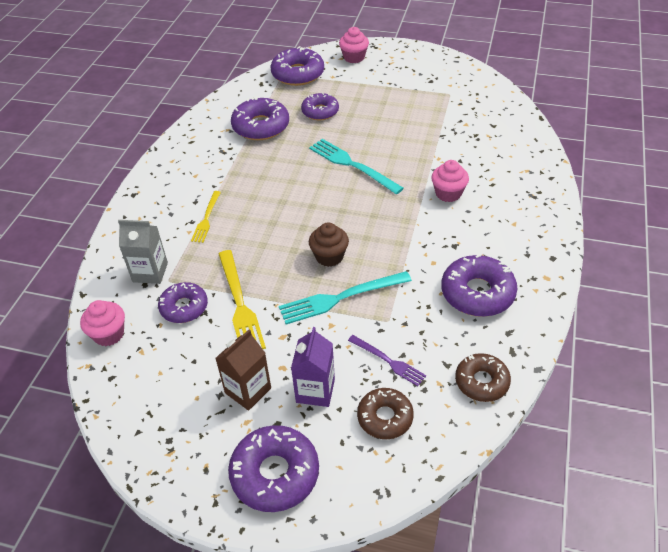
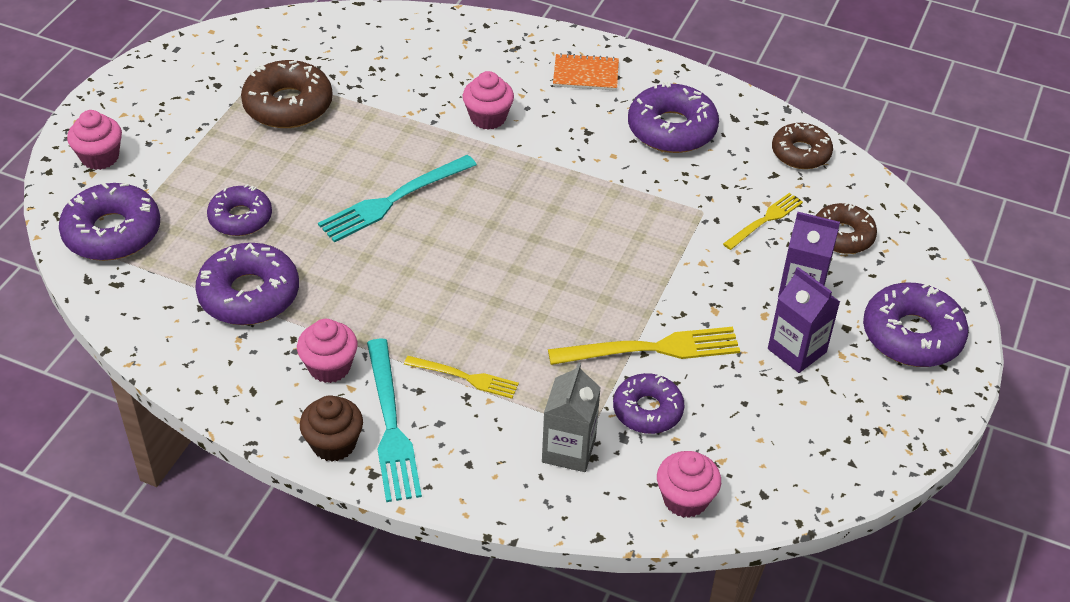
camera: 85 degrees left, 0 degrees up
(210, 164) = (329, 367): none -> pink cupcake
(248, 390) = (797, 350): brown carton -> purple carton
(329, 256) = (581, 249): brown cupcake -> brown cupcake (334, 444)
(340, 298) = (658, 248): turquoise fork -> turquoise fork (391, 425)
(388, 361) = (765, 220): purple fork -> yellow fork
(424, 109) = (288, 105): none -> brown donut
(521, 236) = (585, 74): none -> orange notebook

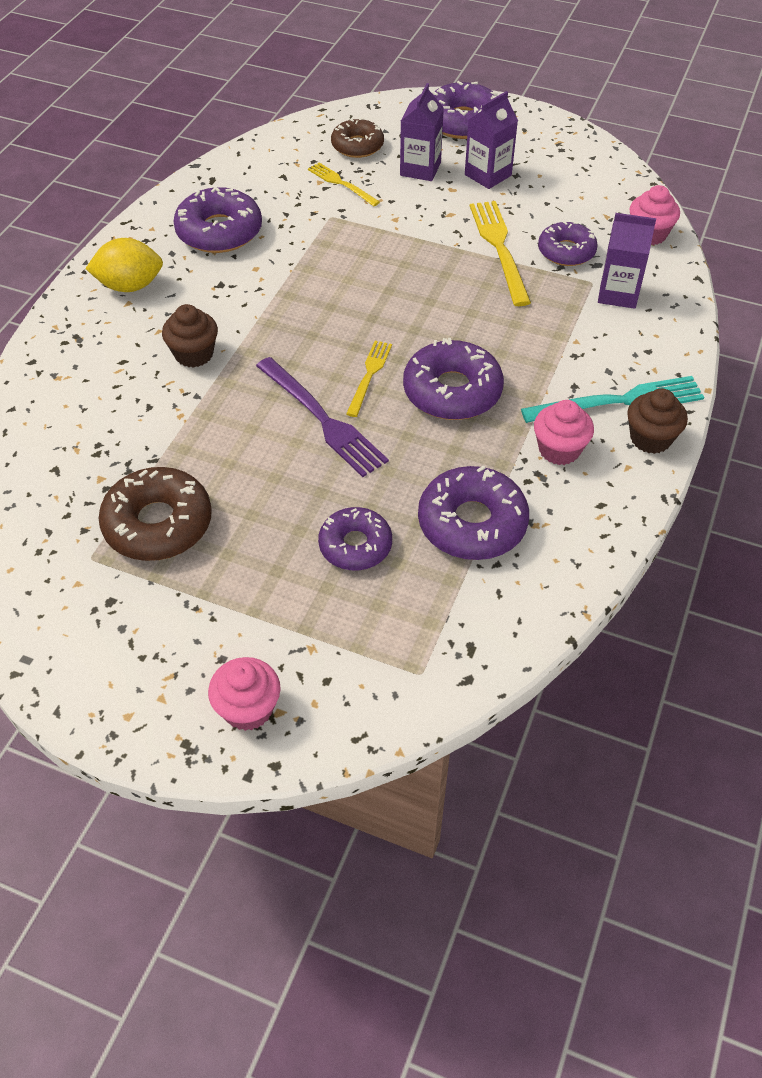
camera: 90 degrees left, 5 degrees up
(112, 232) = (387, 668): purple donut -> purple donut (452, 391)
(393, 200) = (322, 419): turquoise fork -> purple fork
(465, 377) = (553, 356): yellow fork -> yellow fork (369, 375)
(488, 118) = (194, 354): pink cupcake -> brown cupcake
(568, 450) = (618, 294): grey carton -> purple carton
(585, 74) = (130, 286): orange notebook -> yellow lemon
(800, 153) = (255, 161): brown donut -> none

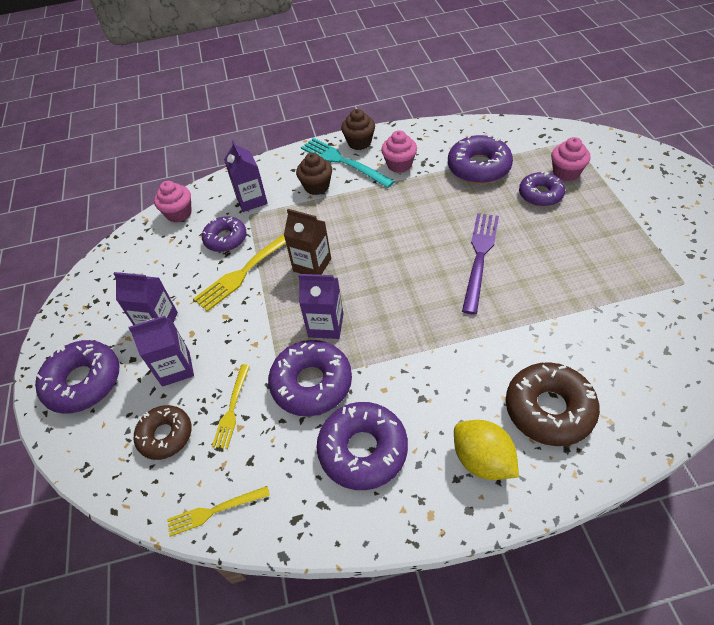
camera: 120 degrees left, 0 degrees up
(158, 524) = (629, 272): brown donut -> brown donut (549, 409)
(194, 354) = (501, 357): brown cupcake -> brown cupcake (317, 186)
(248, 709) = (659, 174): pink cupcake -> pink cupcake (566, 173)
(365, 267) = (326, 325): none -> purple carton
(369, 375) = (424, 259): yellow fork -> yellow fork (214, 511)
(452, 391) = (399, 220): purple donut -> purple donut (311, 383)
(456, 293) = (312, 265): none -> brown carton

